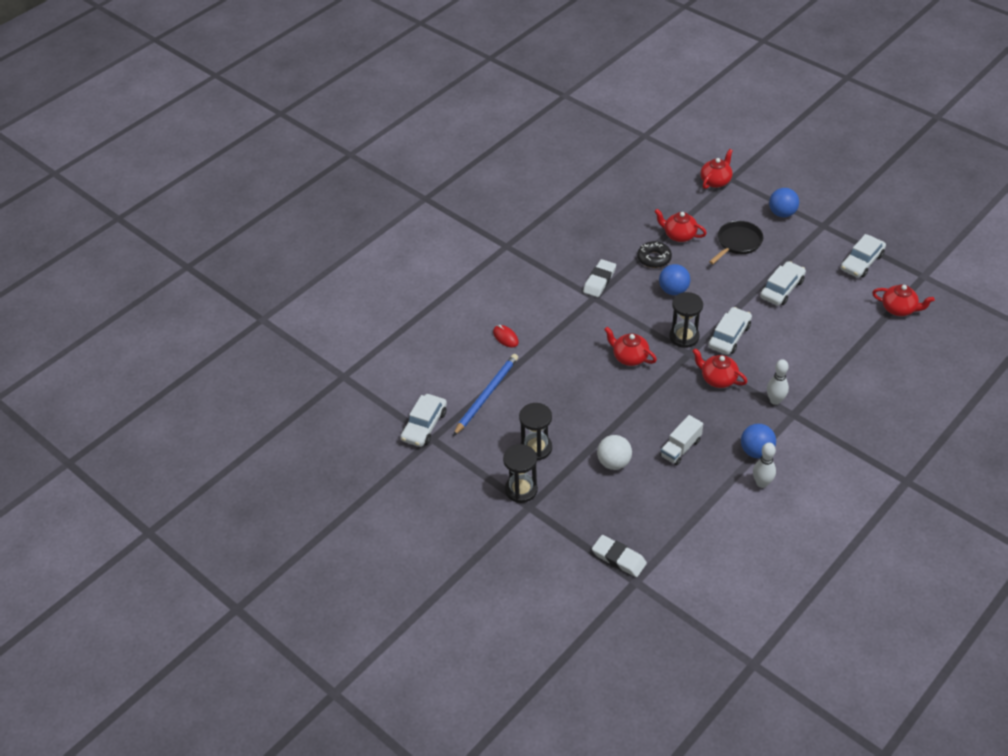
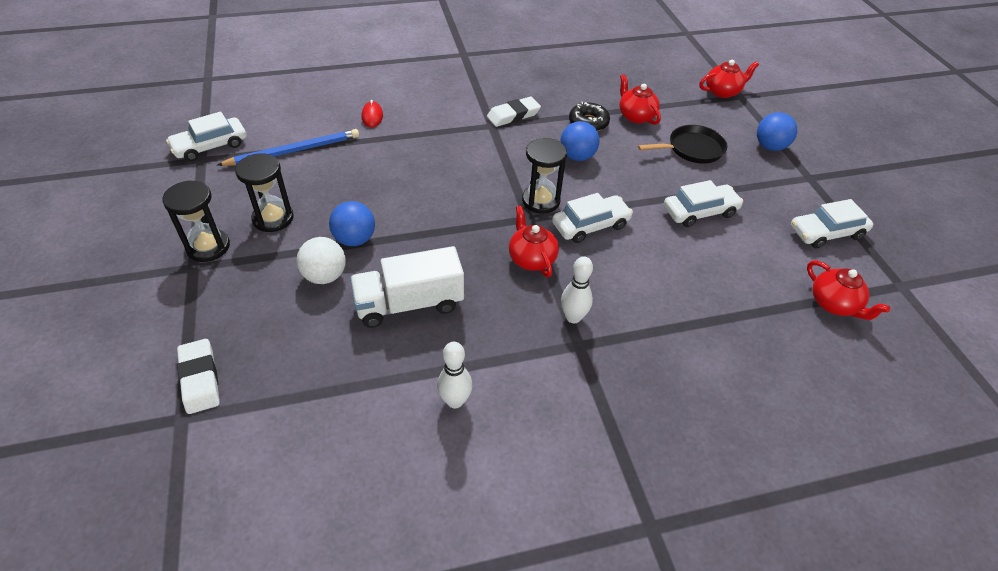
camera: 30 degrees right, 0 degrees up
(629, 357) = (463, 190): red teapot -> none
(680, 448) = (409, 304): white truck -> white truck, size x1.56
(756, 451) = (489, 359): blue ball -> blue ball (355, 239)

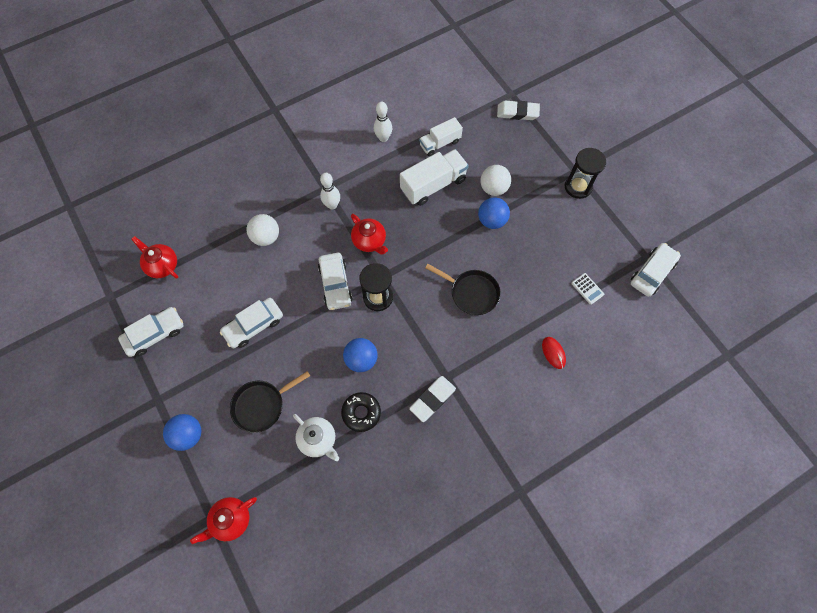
camera: 165 degrees right, 20 degrees up
(200, 379) = (517, 112): white eraser -> white eraser turned 45 degrees counterclockwise
(273, 218) = (555, 221): black hourglass -> none
(294, 151) = (587, 289): blue pencil -> white calculator
(364, 363) = (440, 143): none -> white truck
(427, 178) = (471, 293): none -> black pan
(590, 225) = (335, 284): white car -> white car turned 60 degrees counterclockwise
(636, 116) = (318, 439): red teapot -> white teapot
(680, 301) = (266, 237): none -> white ball

